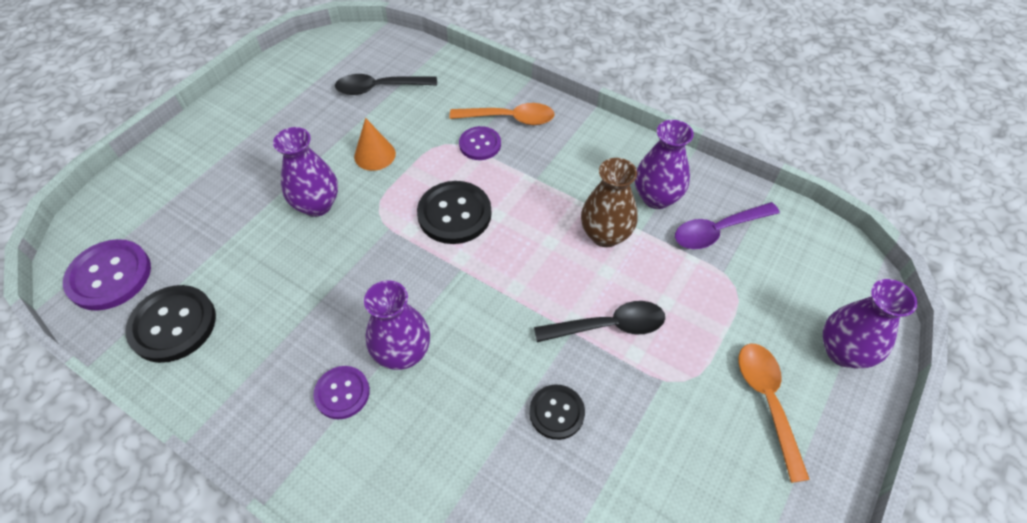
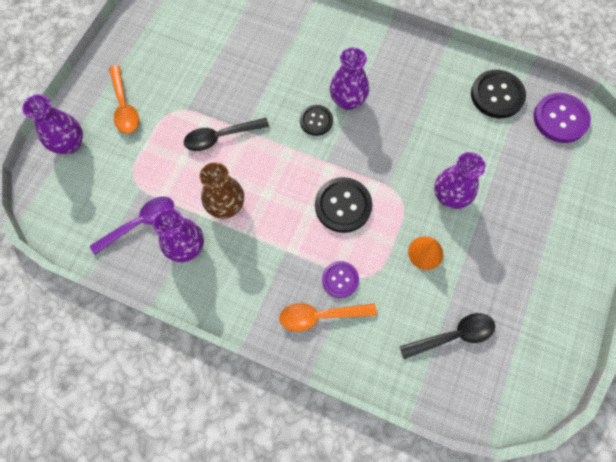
camera: 170 degrees right, 15 degrees up
(342, 393) = (375, 73): purple button -> none
(556, 412) = (248, 82): black button -> black button (316, 121)

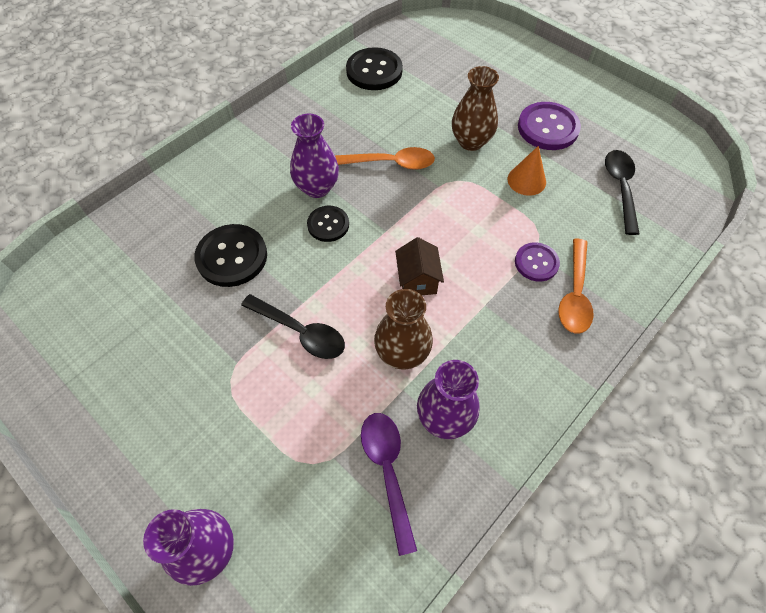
camera: 70 degrees left, 10 degrees down
(124, 106) = (186, 446): orange spoon -> orange spoon (391, 163)
(221, 137) = (300, 332): black spoon -> black spoon turned 60 degrees counterclockwise
(290, 197) = (417, 280): none -> brown house
(343, 205) = (447, 233): black button -> black button (232, 257)
(450, 196) = (471, 141): purple vase -> brown vase
(560, 119) = (421, 40): purple button -> purple button (548, 128)

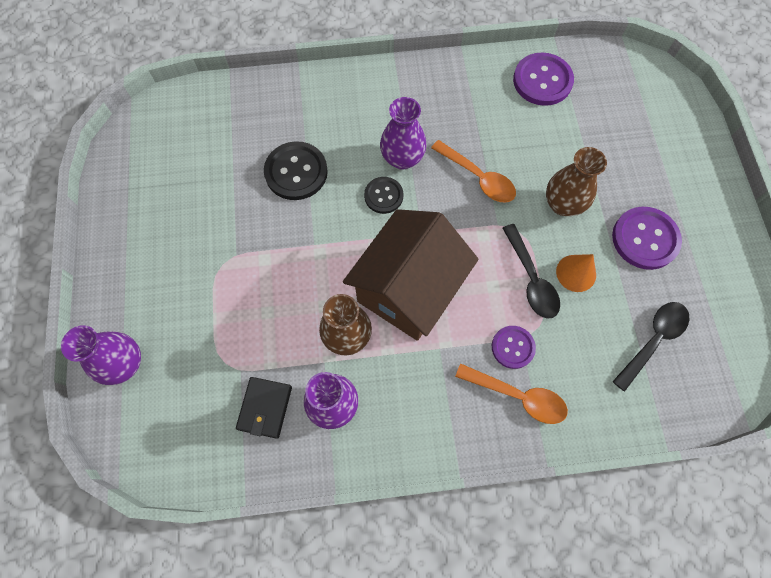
camera: 40 degrees right, 10 degrees up
(300, 332) = (294, 265): black spoon -> black spoon (531, 279)
(374, 71) = (542, 81): black button -> purple button
(387, 471) = (265, 408): purple spoon -> black wallet
(417, 280) = (408, 290): brown house -> brown house, size x2.31
(575, 294) = (517, 396): orange spoon -> orange spoon turned 120 degrees counterclockwise

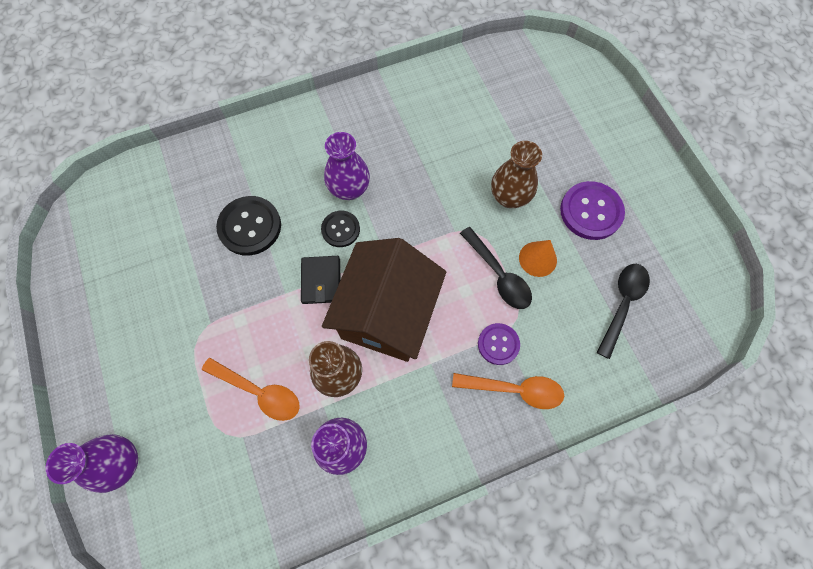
camera: 15 degrees left, 0 degrees up
(265, 408) = (276, 468): black wallet -> black wallet (321, 281)
(478, 177) = (425, 190): orange spoon -> orange spoon (259, 391)
(542, 81) = (461, 86): purple button -> none

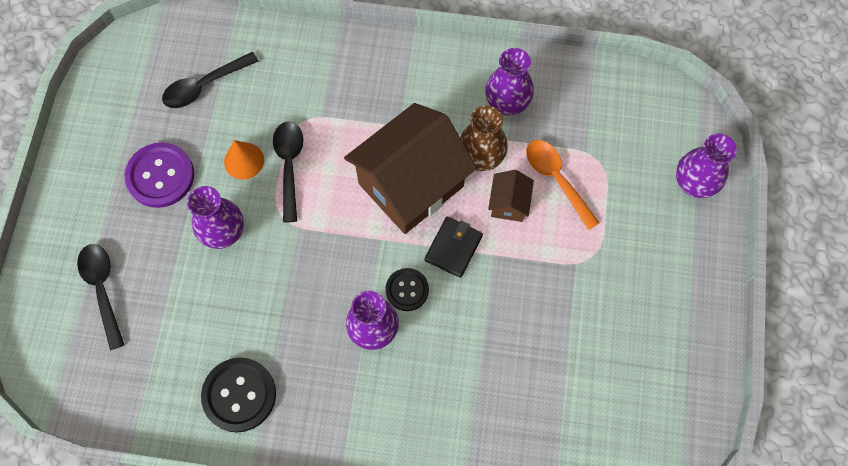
camera: 150 degrees left, 0 degrees up
(250, 226) = (496, 343): black button -> black button (239, 395)
(293, 344) = (508, 203): none -> brown house
(498, 344) = (332, 110): purple button -> none
(509, 197) = (223, 232): brown vase -> purple vase
(514, 389) = (344, 71): orange spoon -> none
(561, 117) = (102, 289): none -> black spoon

